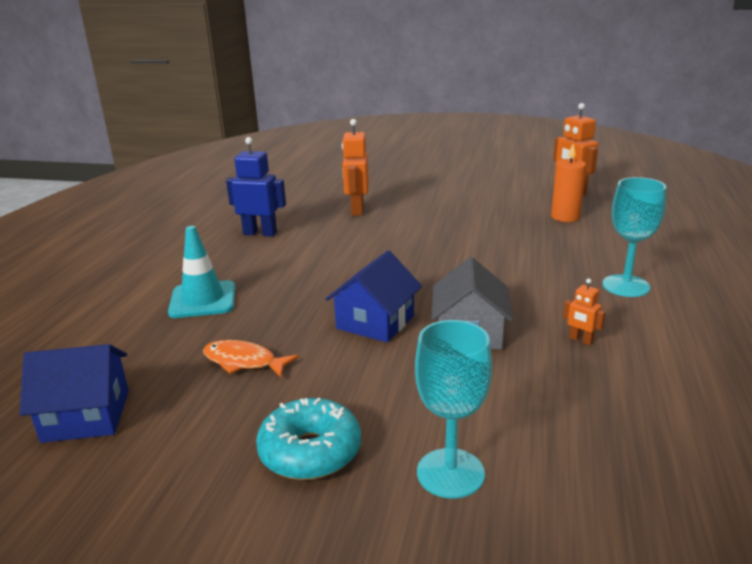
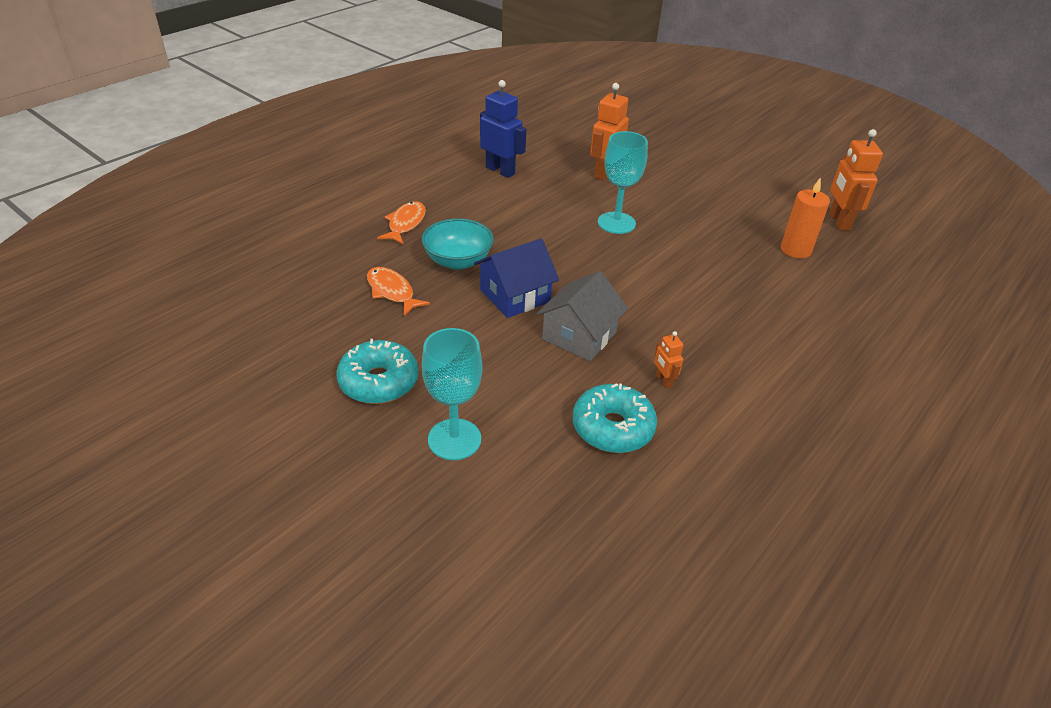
camera: 25 degrees right, 15 degrees up
(86, 416) = (265, 293): blue house -> none
(203, 300) = (405, 224): turquoise traffic cone -> orange fish
(289, 313) = (458, 261): none -> turquoise bowl
(585, 395) = (612, 428): none -> turquoise donut
(626, 286) = (765, 347): turquoise goblet -> turquoise goblet (616, 223)

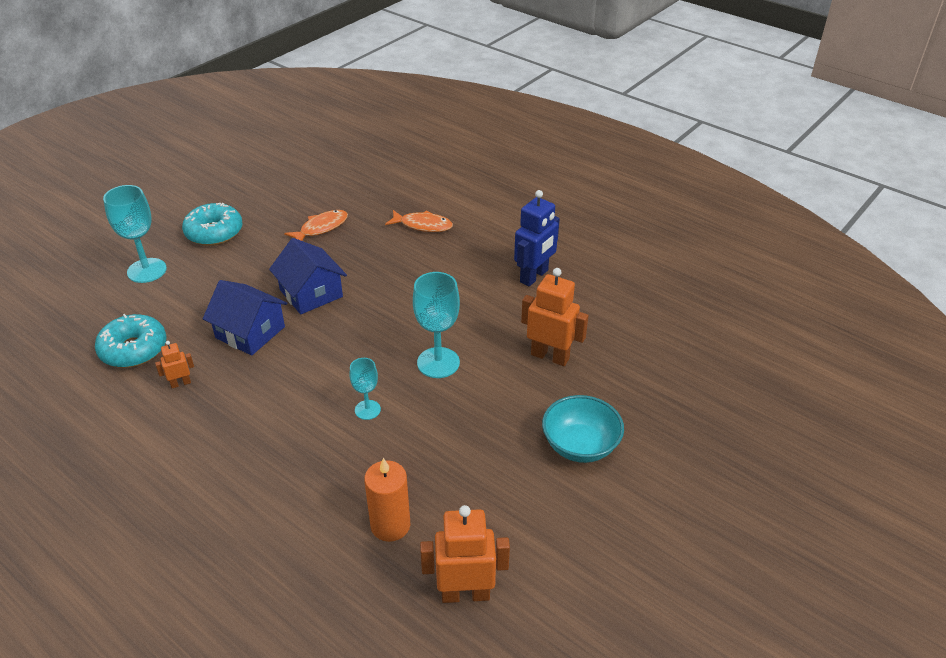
camera: 90 degrees right, 0 degrees up
(458, 261) = (364, 258): turquoise bowl -> turquoise bowl (580, 445)
(579, 336) = (250, 332): grey house -> blue house
(679, 260) = (367, 410): none -> turquoise goblet

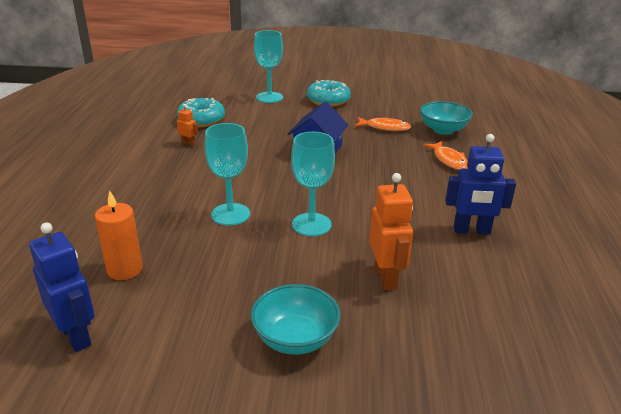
camera: 55 degrees right, 10 degrees down
(250, 332) = (256, 145): blue house -> none
(367, 410) = (230, 214): turquoise goblet -> turquoise goblet, size x1.73
(368, 197) = (443, 130): none -> turquoise bowl
(465, 594) = (76, 336): orange robot -> blue robot

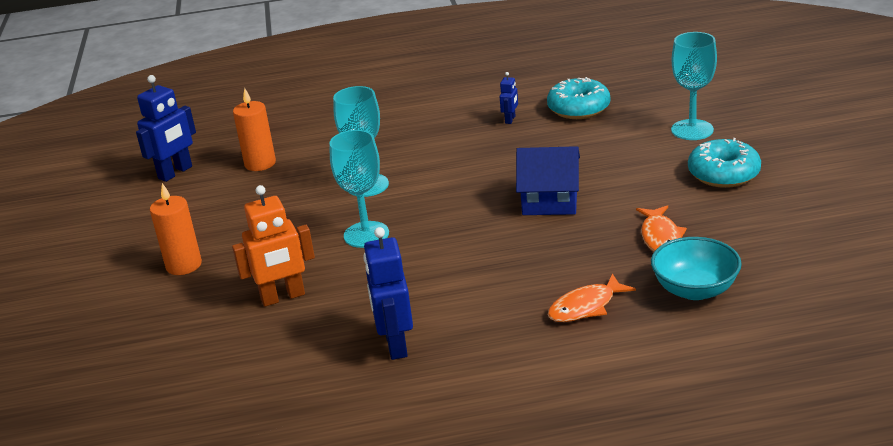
camera: 80 degrees right, 0 degrees up
(188, 143) = (510, 120): orange robot -> blue robot
(295, 338) = (184, 265): turquoise bowl -> orange candle

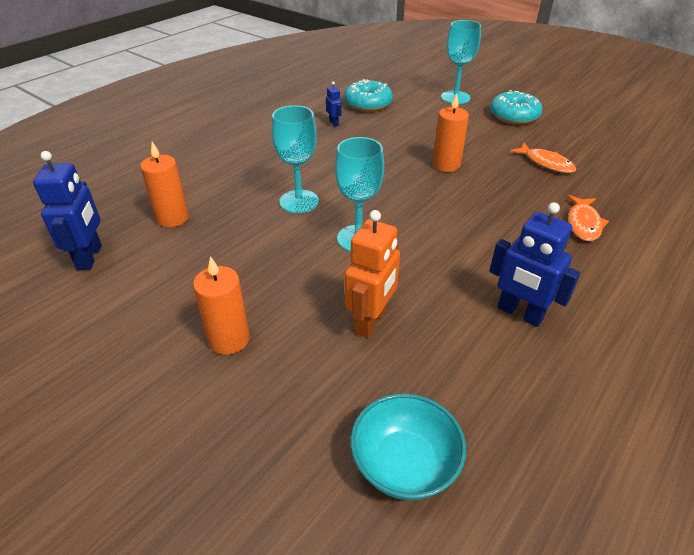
camera: 45 degrees left, 10 degrees up
(550, 200) = (446, 165): blue house -> orange candle
(694, 289) = (616, 186): turquoise bowl -> turquoise bowl (404, 464)

